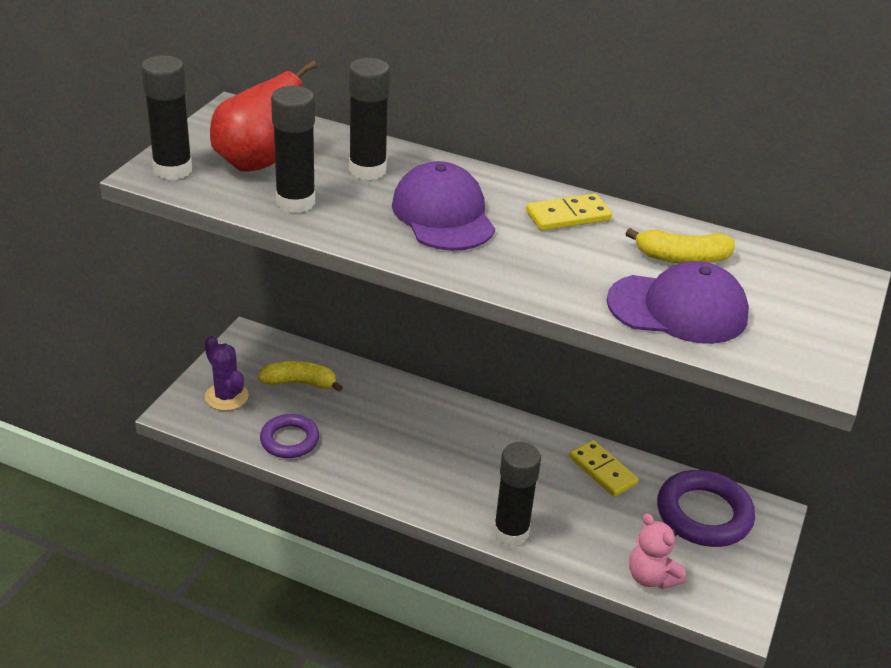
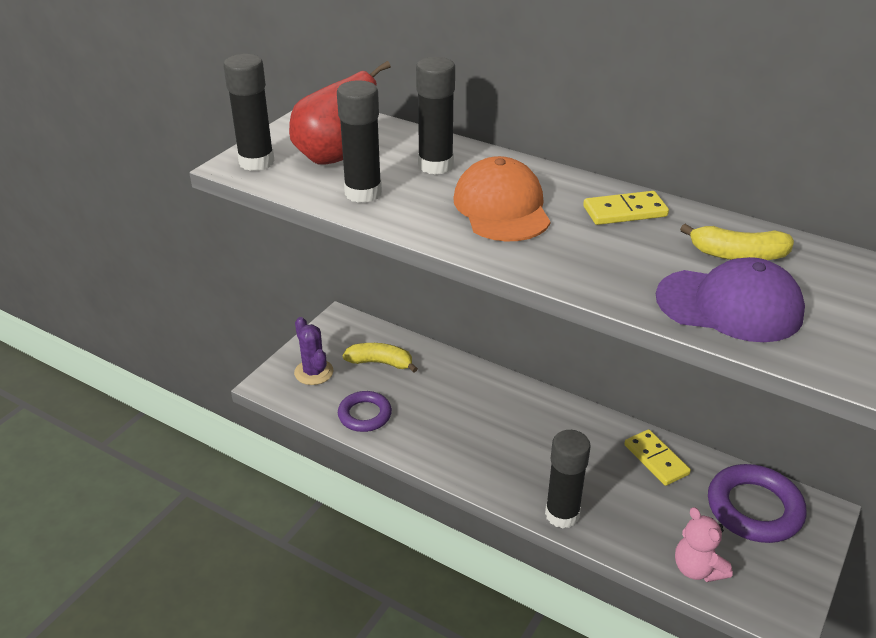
camera: 10 degrees right, 0 degrees up
(443, 215) = (502, 208): purple cap -> orange cap

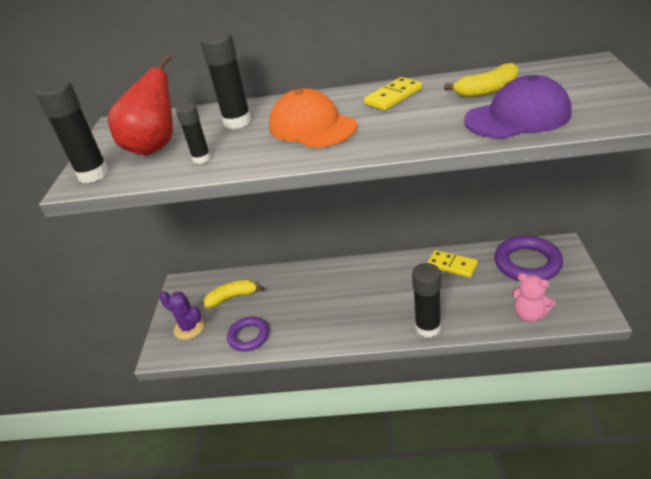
camera: 25 degrees left, 0 degrees up
(363, 193) = (201, 159): black glue stick -> black glue stick, size x0.60

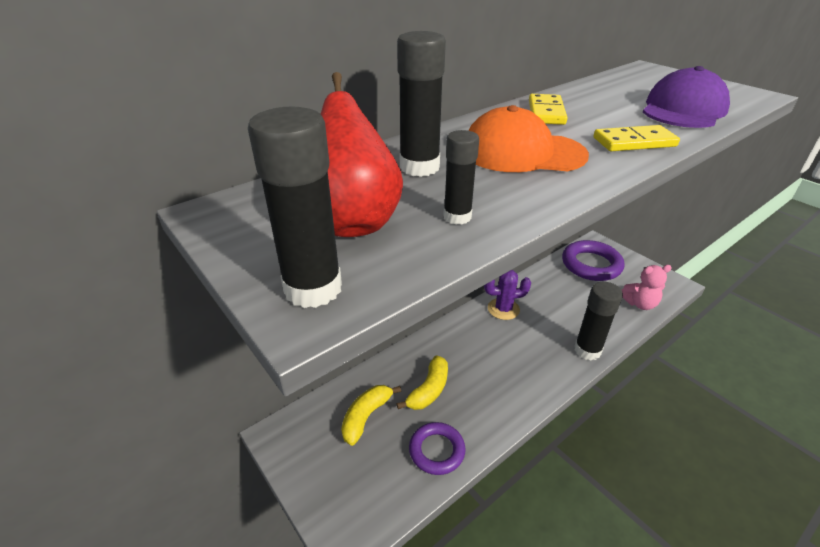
camera: 45 degrees left, 0 degrees up
(189, 328) = (350, 483): purple cactus -> purple cactus (503, 309)
(452, 265) = (541, 288): yellow domino -> yellow domino (634, 142)
(487, 90) = (616, 95): yellow banana -> yellow banana (429, 390)

